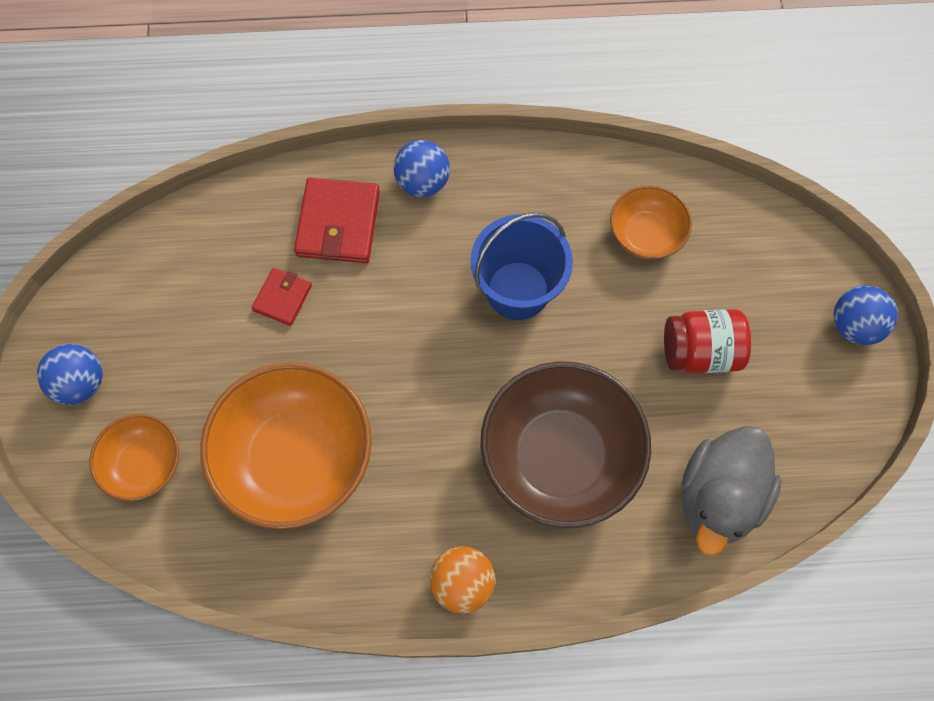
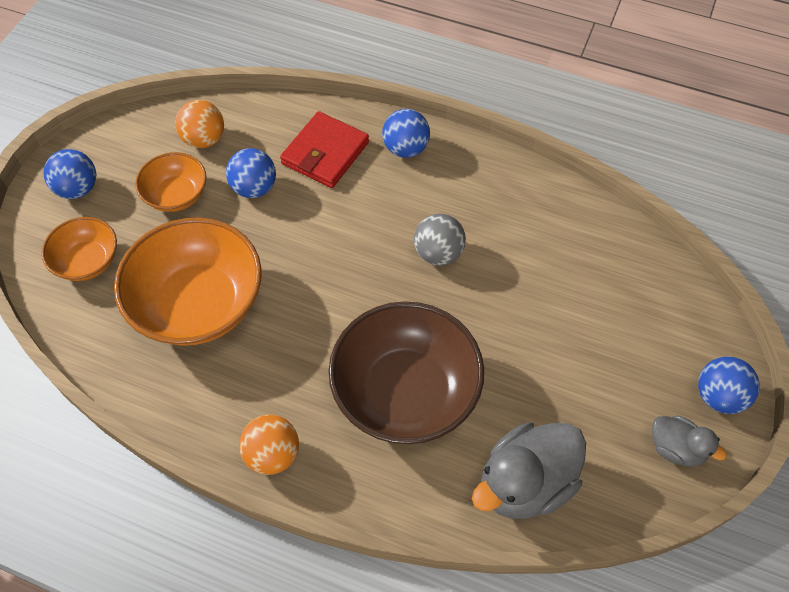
camera: 25 degrees right, 10 degrees down
(193, 262) = (204, 139): none -> orange ball
(282, 298) = (254, 188): red wallet -> blue ball
(517, 290) = (438, 253): blue bucket -> grey ball
(645, 234) = (567, 253): orange bowl -> orange bowl (176, 195)
(700, 352) = (568, 360): red jar -> none
(838, 397) = (676, 448): none -> grey duck

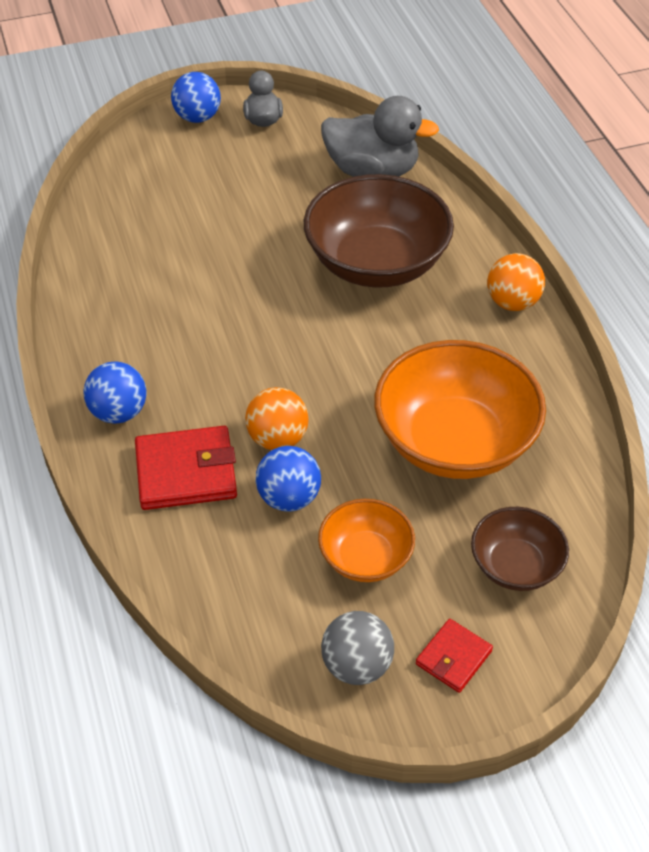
camera: 130 degrees left, 10 degrees down
(78, 189) = (453, 658): blue ball -> red wallet
(87, 261) = (515, 565): orange bowl -> brown bowl
(204, 139) = (271, 594): orange ball -> orange ball (277, 439)
(438, 253) = (225, 317): grey ball -> grey ball (357, 665)

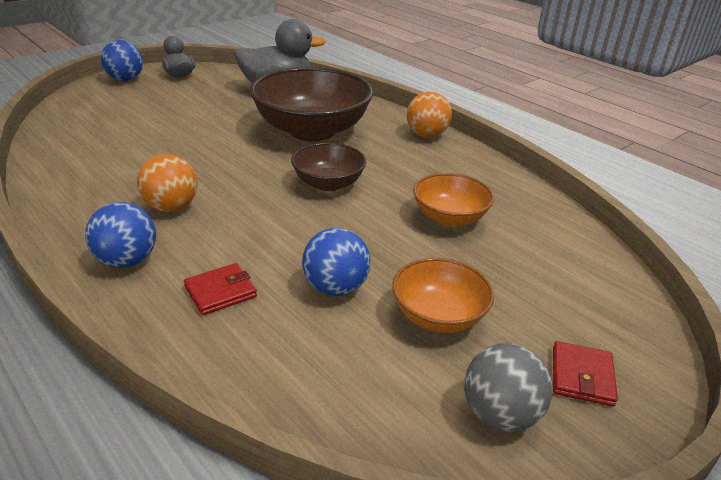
camera: 25 degrees left, 15 degrees down
(186, 472) = (220, 292): red wallet -> red wallet, size x0.57
(277, 439) = (298, 247): orange ball -> orange ball (171, 207)
(454, 441) = (449, 217): orange bowl -> orange bowl, size x0.53
(515, 565) = (568, 288): brown bowl -> brown bowl (328, 183)

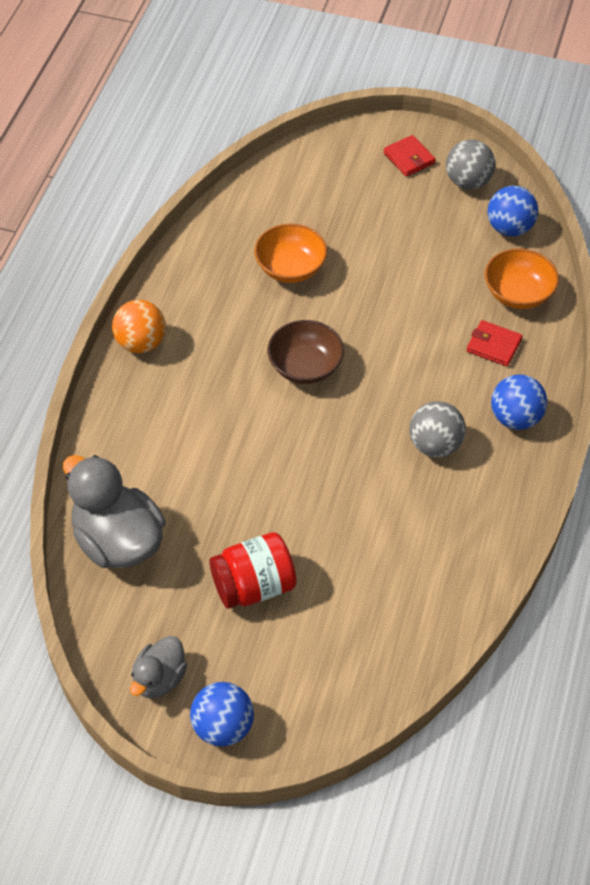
camera: 120 degrees left, 20 degrees up
(171, 207) = (435, 445): orange ball -> grey ball
(185, 109) = (254, 586): none -> red jar
(312, 130) = (209, 438): brown bowl -> none
(335, 288) = (435, 291): blue ball -> blue ball (509, 228)
(438, 316) = (414, 231): orange bowl -> orange bowl (518, 293)
(582, 376) = (409, 158): red wallet -> red wallet turned 75 degrees clockwise

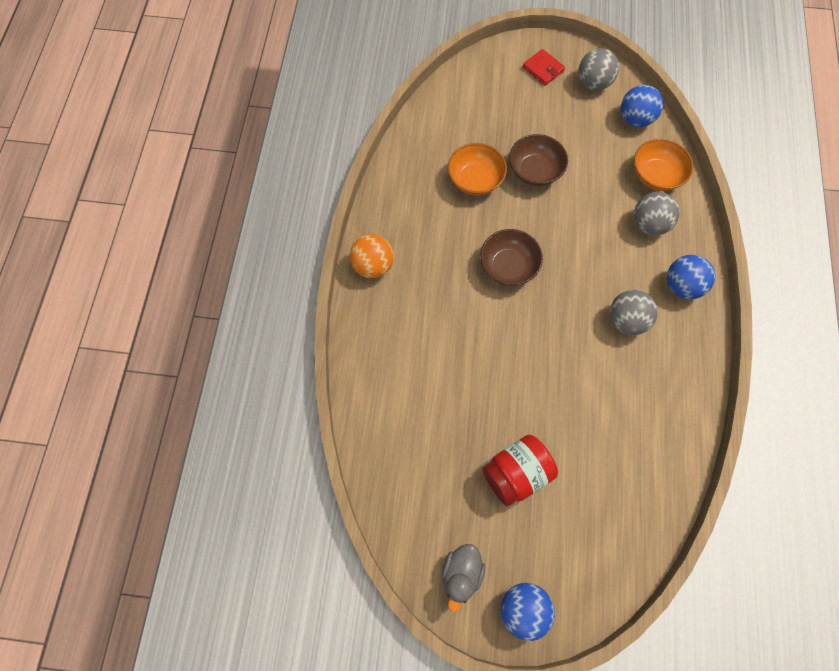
camera: 10 degrees left, 15 degrees up
(118, 541) = (397, 451): grey duck -> none
(367, 268) = (534, 171): none -> brown bowl
(493, 345) = (649, 224): red wallet -> grey ball

